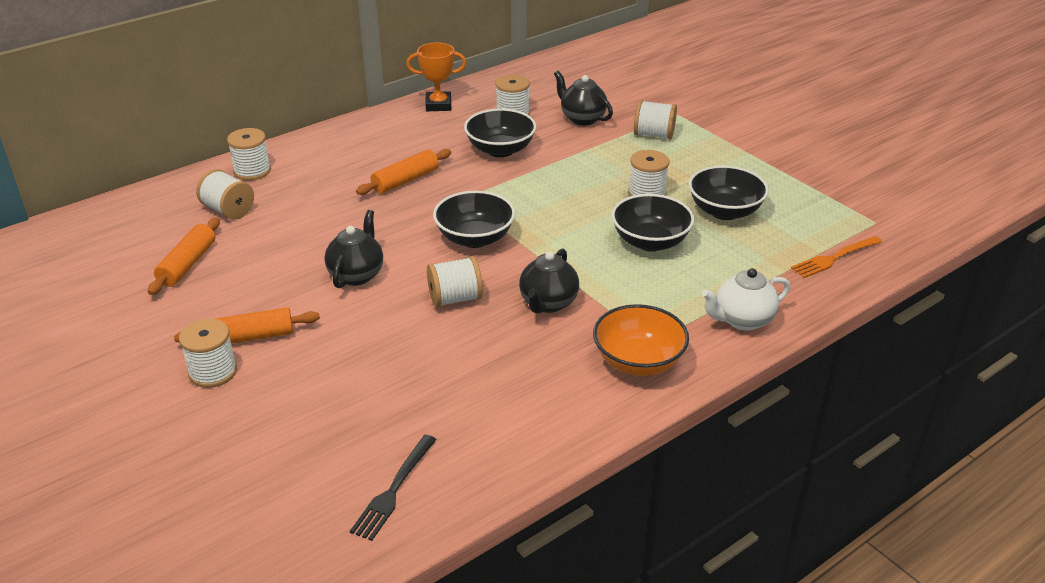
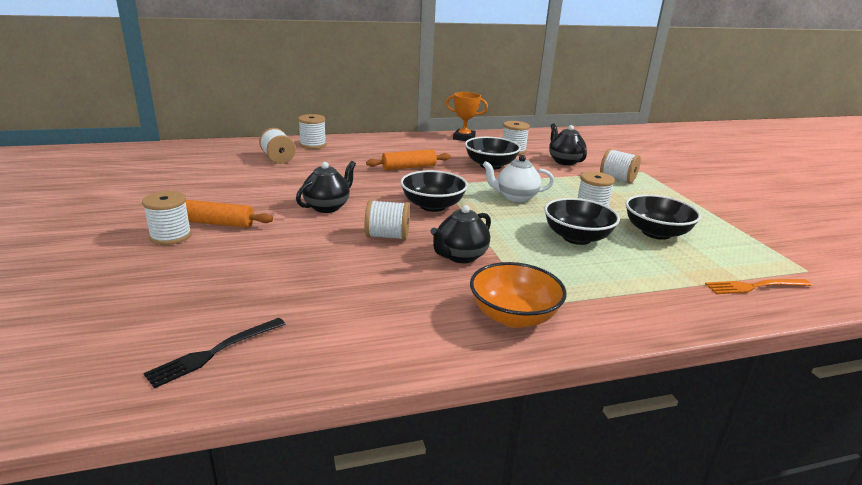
camera: 20 degrees right, 10 degrees down
(187, 264) = (223, 178): orange rolling pin -> none
(742, 320) = (636, 311): white teapot -> white teapot (515, 197)

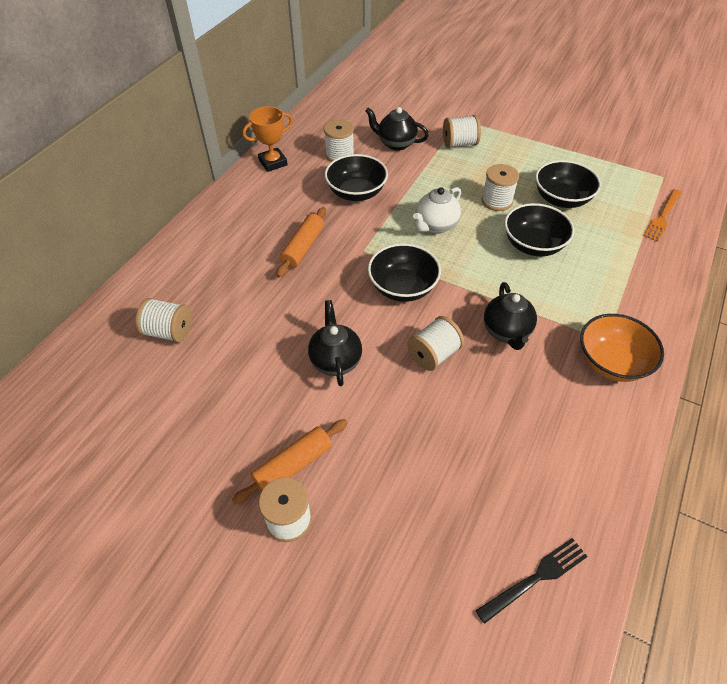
camera: 45 degrees left, 25 degrees up
(213, 353) = (536, 577): black fork -> black fork turned 120 degrees counterclockwise
(313, 145) = (159, 281): white spool -> none

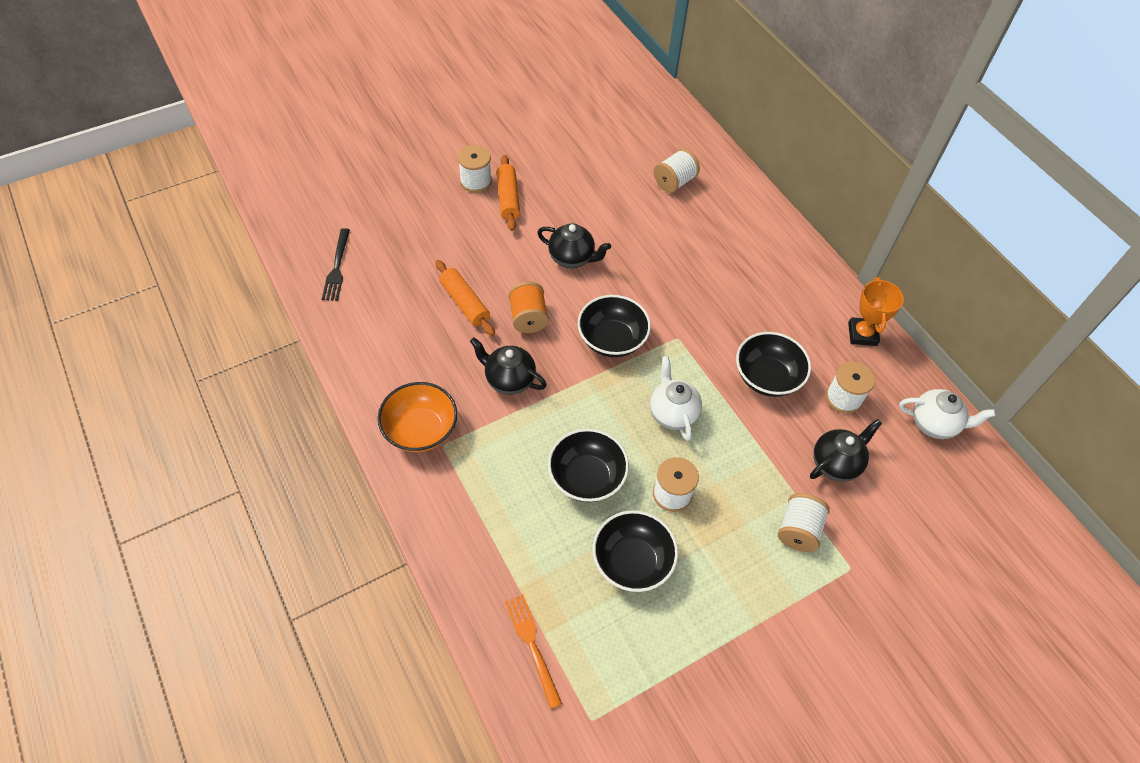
camera: 120 degrees right, 5 degrees up
(303, 247) = (712, 297): orange rolling pin -> orange rolling pin (465, 303)
(324, 116) = (934, 424): none -> white teapot
(433, 354) = (528, 318): white spool -> orange spool

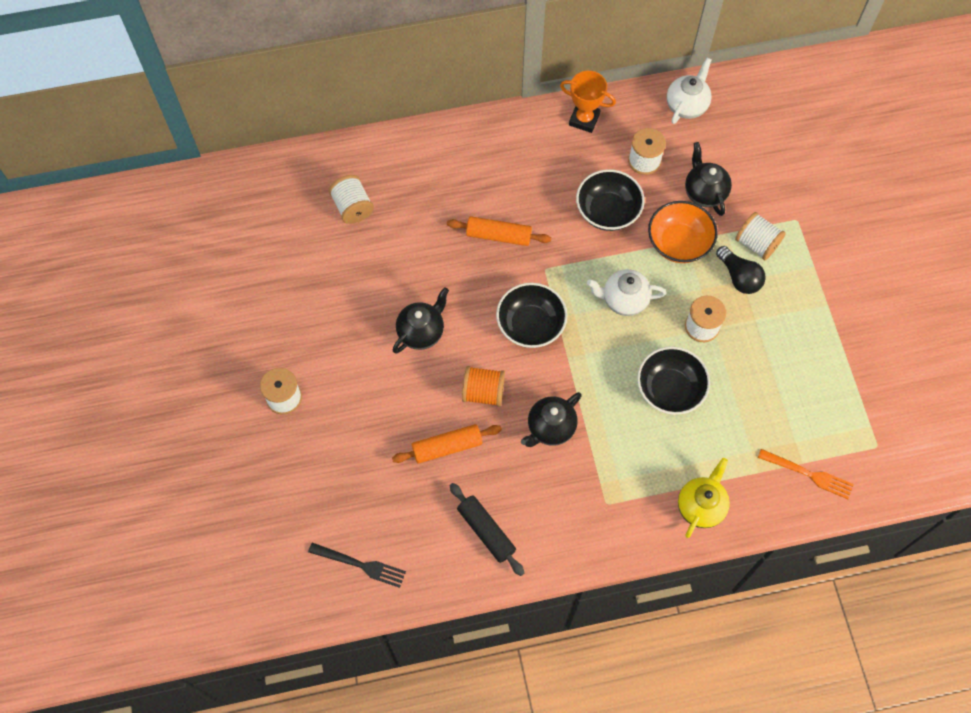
camera: 70 degrees left, 10 degrees up
(389, 351) = (486, 531): none -> black rolling pin
(420, 430) = (584, 520): orange bowl -> orange bowl (679, 243)
(463, 535) = (701, 506): none -> yellow teapot
(508, 198) = (320, 371): orange rolling pin -> orange rolling pin (498, 235)
(532, 644) = (809, 474): orange fork -> orange fork turned 150 degrees counterclockwise
(632, 561) = (755, 377): black bowl -> none
(748, 520) = (739, 277): none -> black light bulb

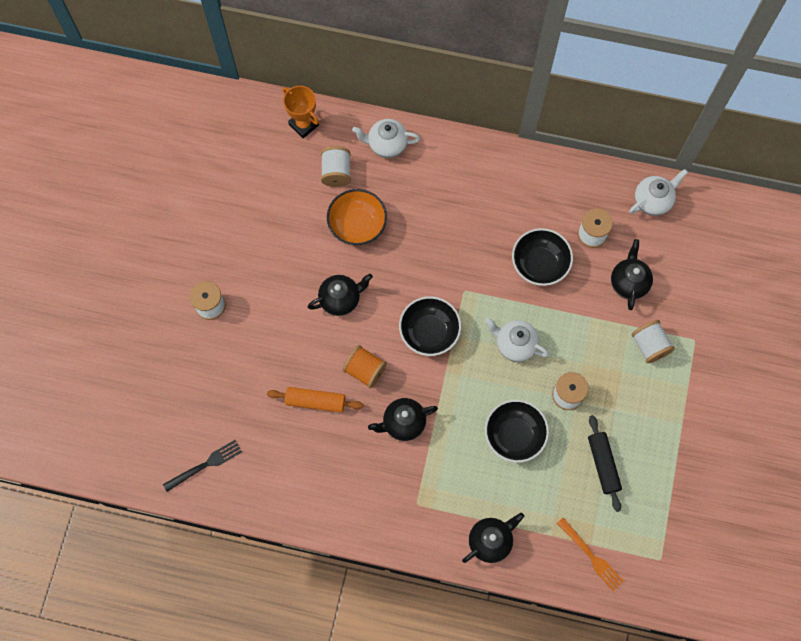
camera: 25 degrees right, 5 degrees up
(361, 565) = (206, 464): black fork -> black fork turned 75 degrees counterclockwise
(392, 159) = (386, 145): none -> white teapot
(486, 531) = (312, 482): black rolling pin -> black rolling pin (603, 464)
(498, 235) = (441, 246): orange rolling pin -> none
(584, 119) = (560, 177): orange trophy -> orange trophy (304, 125)
(679, 243) = (584, 316): orange bowl -> orange bowl (357, 225)
(701, 506) = (490, 541): yellow teapot -> black teapot
(739, 277) = (620, 367): black light bulb -> none

